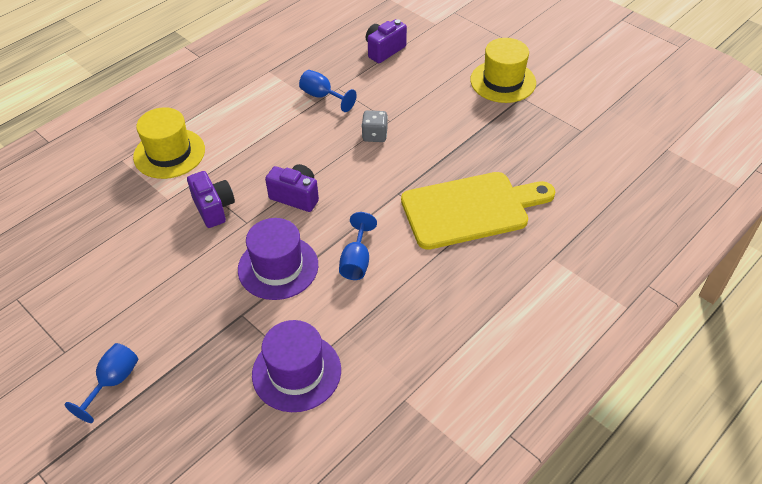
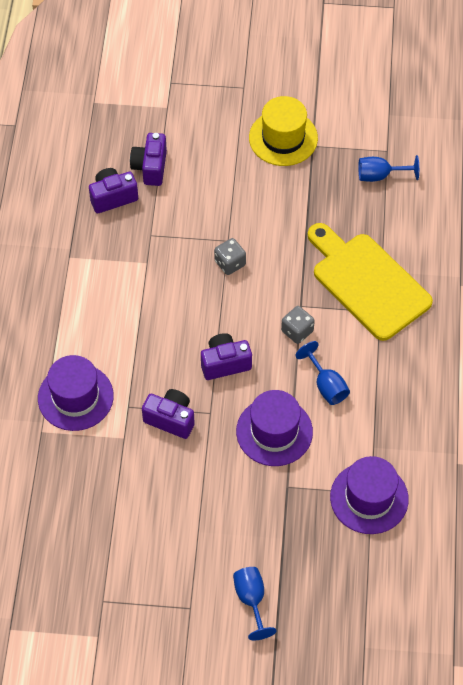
camera: 40 degrees left, 10 degrees up
(169, 153) = (75, 397): yellow hat -> purple hat
(322, 96) = (146, 253): blue goblet -> blue goblet (380, 176)
(338, 54) = (113, 197): none -> purple camera
(376, 208) = (297, 331): none -> grey dice
(470, 209) = (367, 283): yellow cutting board -> yellow cutting board turned 75 degrees counterclockwise

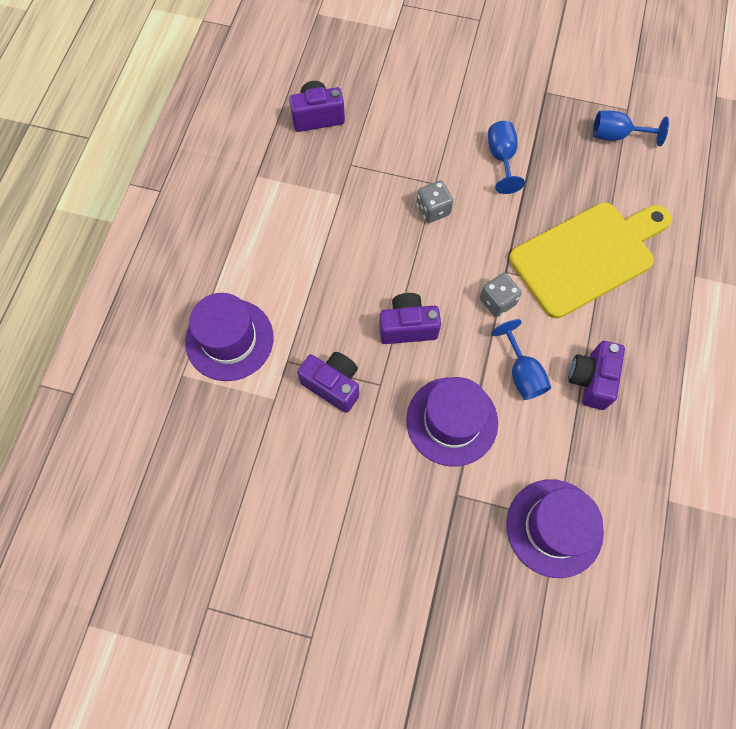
camera: 10 degrees right, 10 degrees up
(150, 167) = (364, 90): purple camera -> purple camera (591, 380)
(251, 600) = (389, 640): blue goblet -> blue goblet (501, 158)
(283, 138) = (514, 79): yellow hat -> none
(367, 283) = (587, 256): yellow cutting board -> yellow cutting board turned 90 degrees clockwise

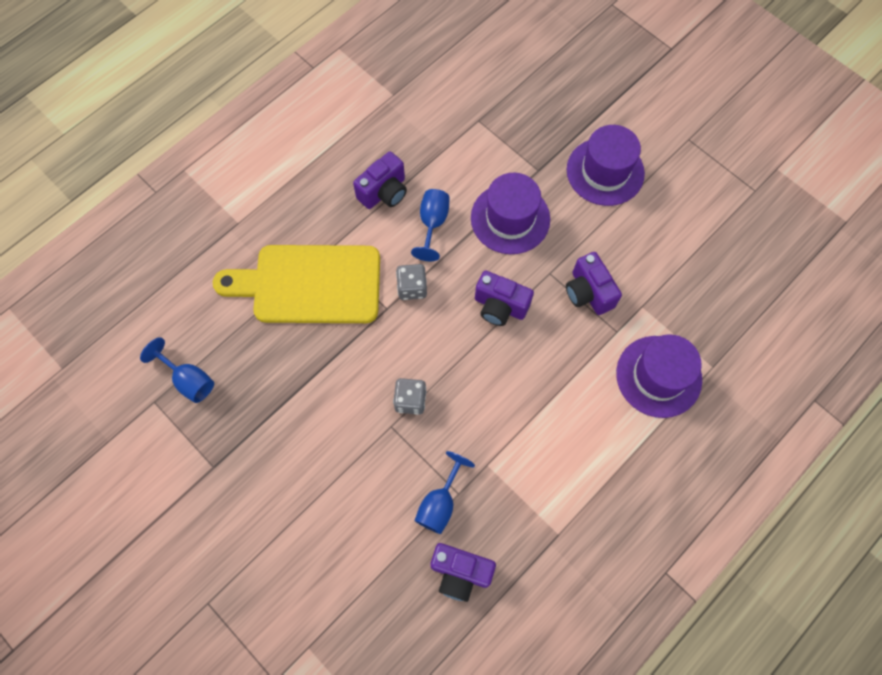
camera: 150 degrees left, 0 degrees up
(501, 158) = (311, 417): blue goblet -> blue goblet (440, 503)
(554, 527) = (483, 118): purple hat -> purple hat (605, 171)

